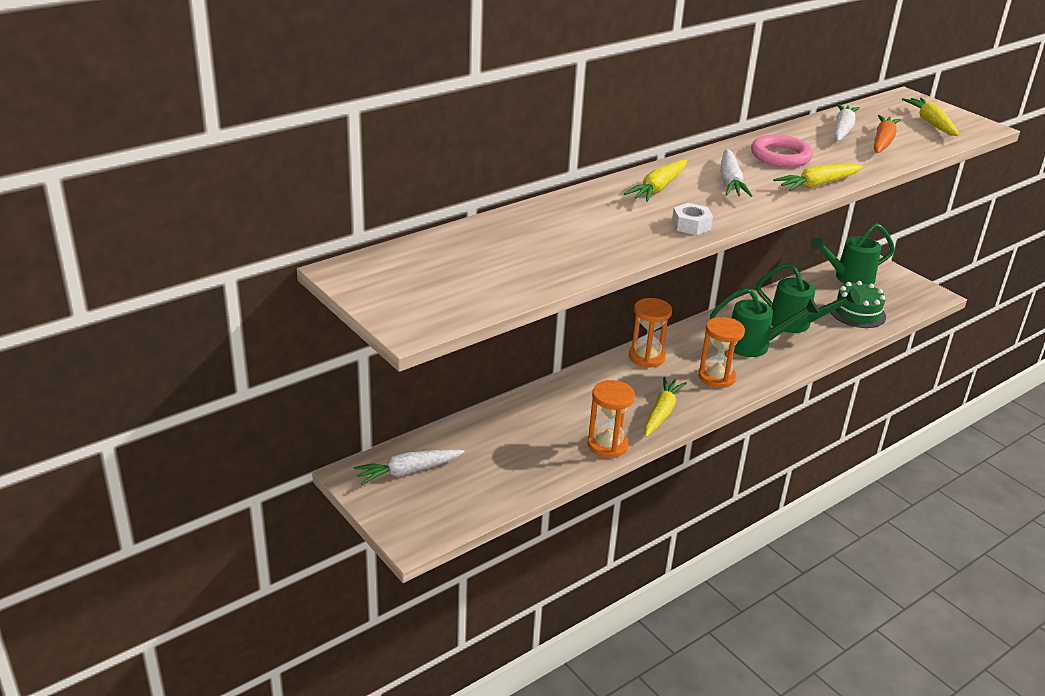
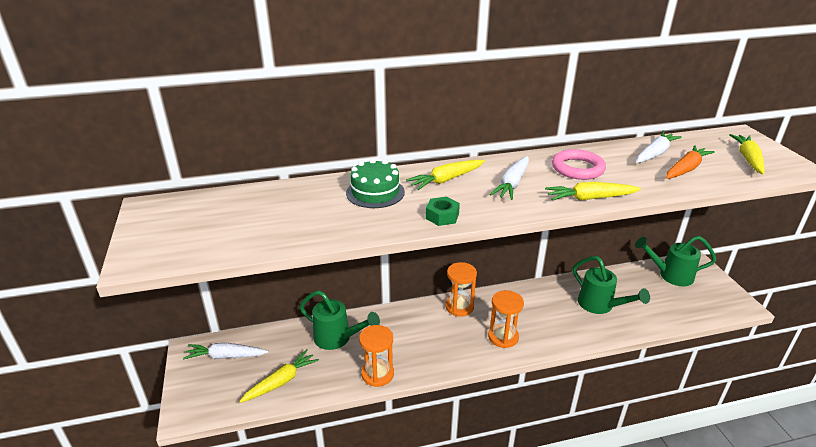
camera: 25 degrees right, 0 degrees up
(661, 413) = (438, 357): yellow carrot -> yellow carrot (281, 381)
(691, 225) = (442, 216): white nut -> green nut
(754, 345) = (552, 316): green watering can -> green watering can (337, 338)
(857, 313) = (660, 307): green cake -> green cake (375, 192)

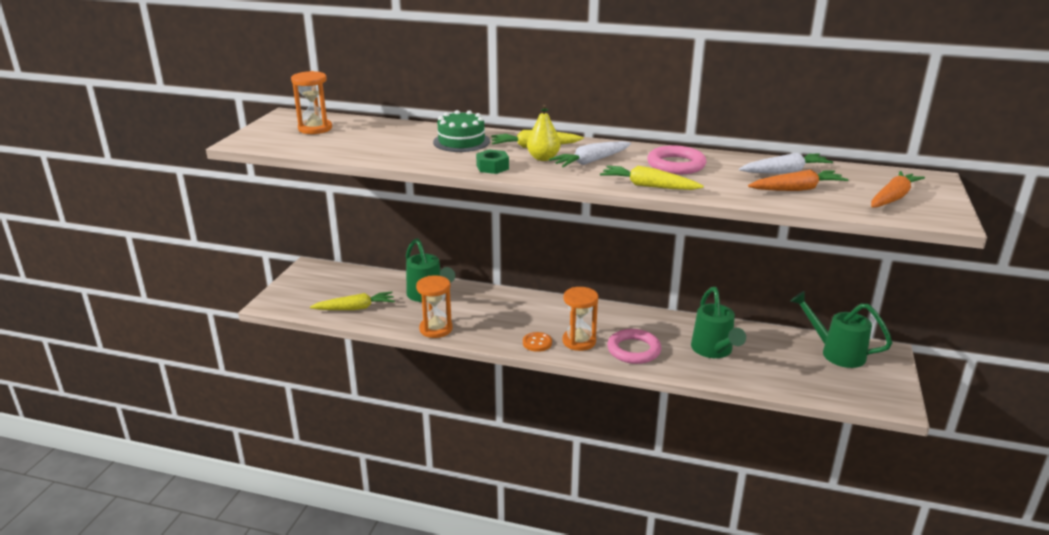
camera: 30 degrees right, 5 degrees down
(226, 356) = (330, 279): white carrot -> none
(459, 307) = (562, 307): orange hourglass -> orange hourglass (315, 128)
(470, 192) = (543, 158): none -> yellow pear
(473, 352) = (537, 343): none -> orange button
(548, 328) = (633, 350): none -> pink ring
(748, 159) = (893, 198): yellow carrot -> orange carrot

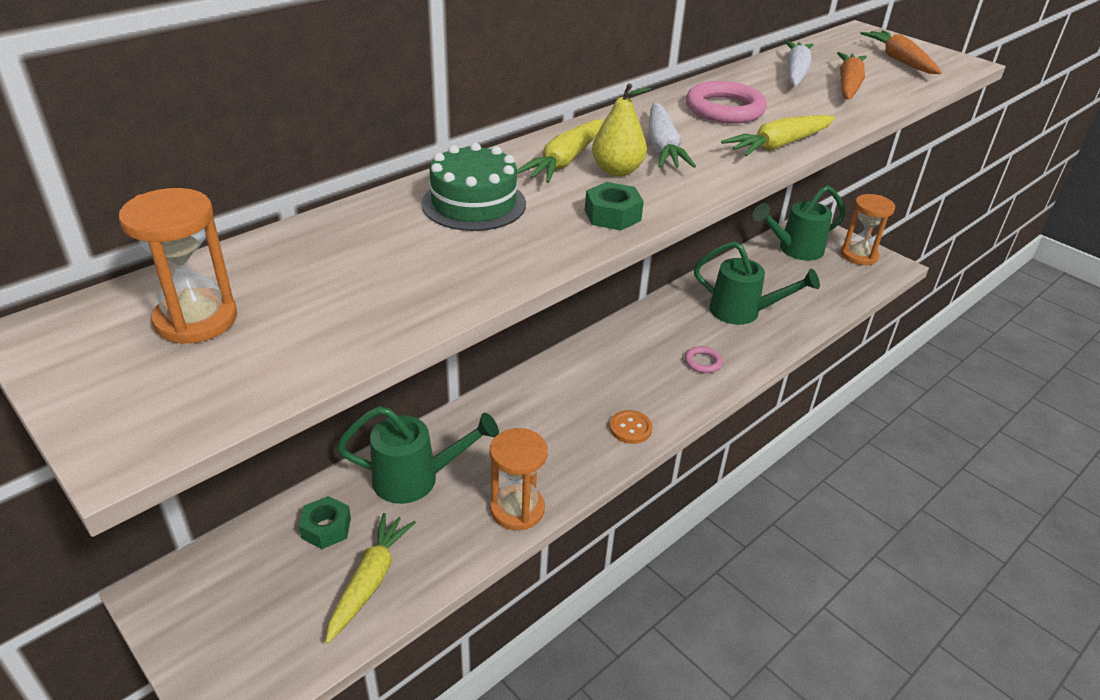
camera: 60 degrees left, 10 degrees up
(375, 286) = (326, 528): none -> green nut
(579, 341) = (654, 393): orange hourglass -> orange hourglass (858, 255)
(633, 350) = (702, 362): pink ring -> pink ring, size x0.55

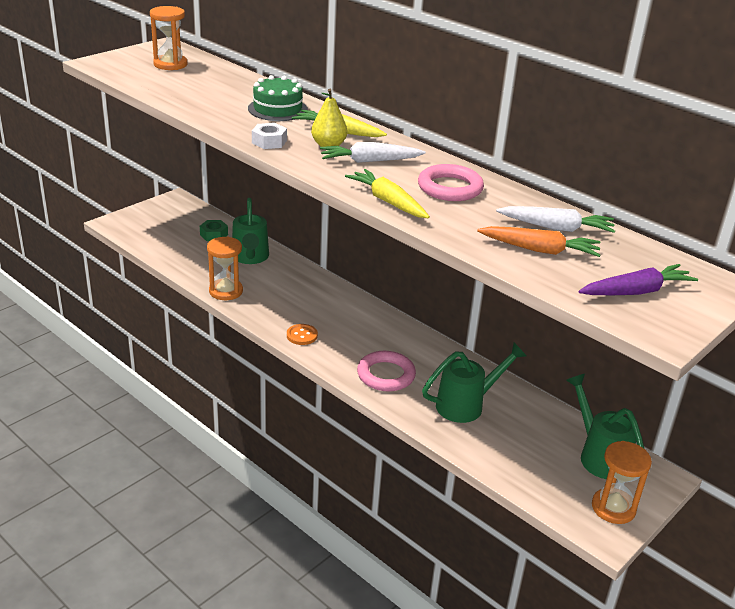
camera: 85 degrees right, 5 degrees down
(370, 581) = (177, 249): yellow carrot -> none
(612, 215) = (269, 142): green nut -> white nut
(702, 362) = (386, 375): pink ring -> pink ring, size x1.83
(742, 312) = (466, 405): green watering can -> green watering can turned 135 degrees counterclockwise
(899, 60) = (636, 291): orange carrot -> purple carrot

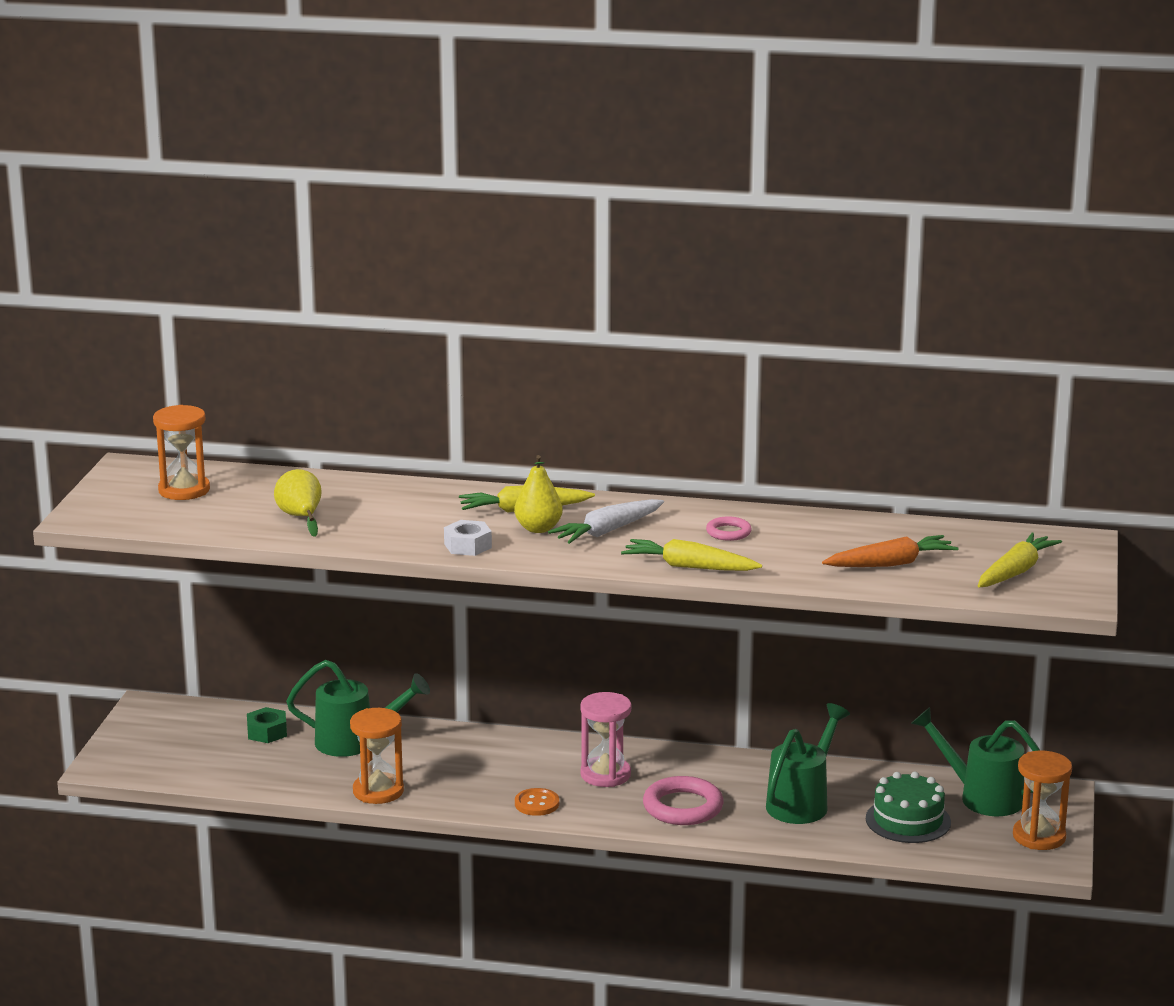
camera: 30 degrees left, 10 degrees down
(204, 96) = (301, 517): none -> yellow pear
(250, 258) = (355, 742): green watering can -> green watering can turned 45 degrees counterclockwise
(277, 109) = (413, 505): green cake -> green cake (908, 820)
(363, 333) = (605, 775): none -> pink hourglass
(450, 188) = (728, 532): pink ring -> pink ring, size x0.55
(556, 228) = (879, 538): white carrot -> none
(636, 291) = (1015, 572): purple carrot -> yellow carrot

